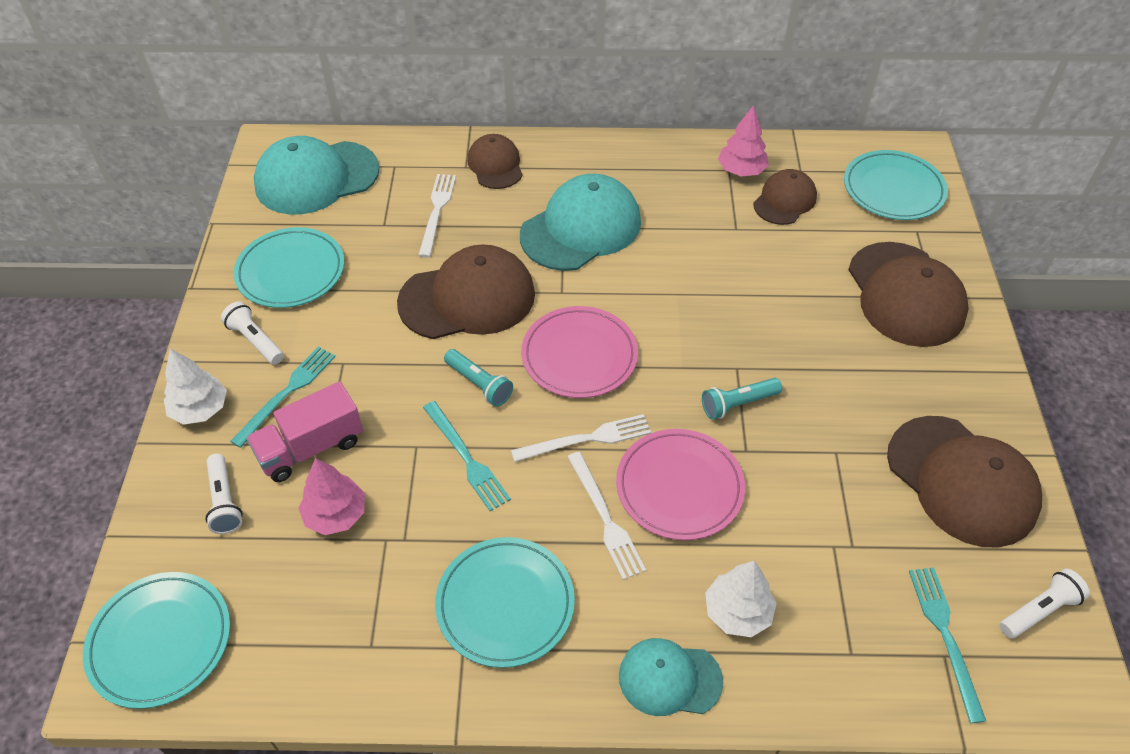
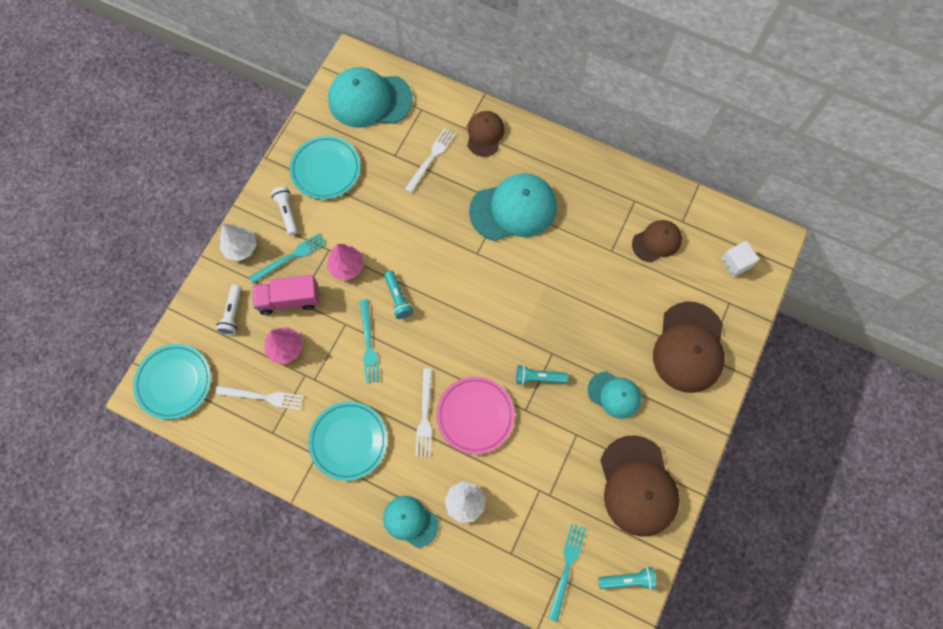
camera: 25 degrees right, 20 degrees up
(467, 298) = (419, 233): brown cap -> none
(579, 355) = (464, 303): pink plate -> none
(586, 439) = (440, 362): white fork -> white fork (263, 397)
(741, 170) = (642, 205): pink tree -> pink tree (347, 266)
(852, 384) = (614, 395): none -> turquoise cap
(893, 189) = (735, 263): turquoise plate -> white cube
(1039, 610) = (627, 579): white flashlight -> turquoise flashlight

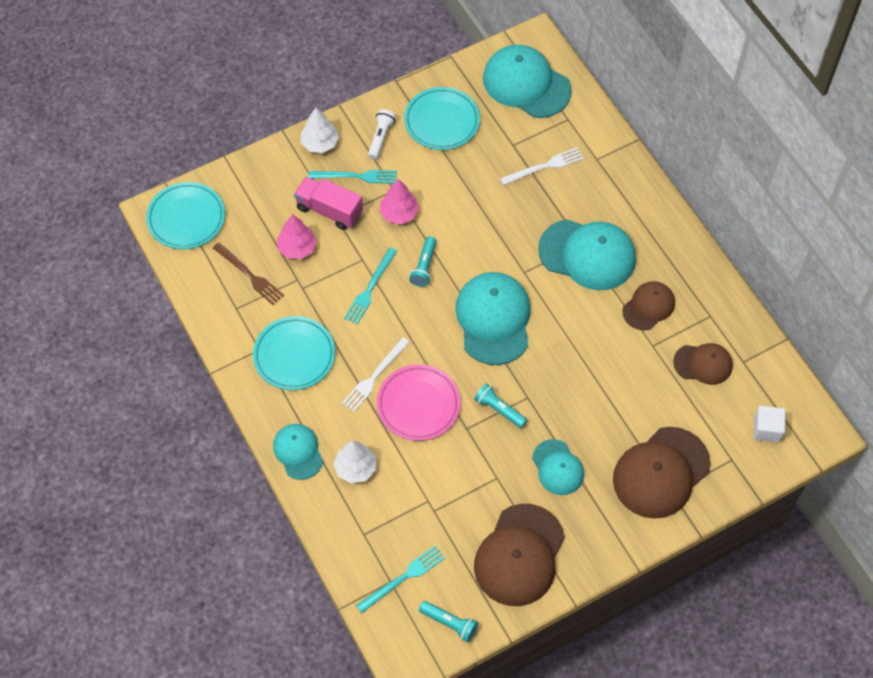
camera: 35 degrees right, 10 degrees down
(233, 313) = (273, 193): white flashlight -> none
(263, 397) = (249, 275): white fork -> brown fork
(482, 307) = (493, 319): none -> turquoise cap
(485, 134) = (611, 175): brown cap -> brown cap (648, 306)

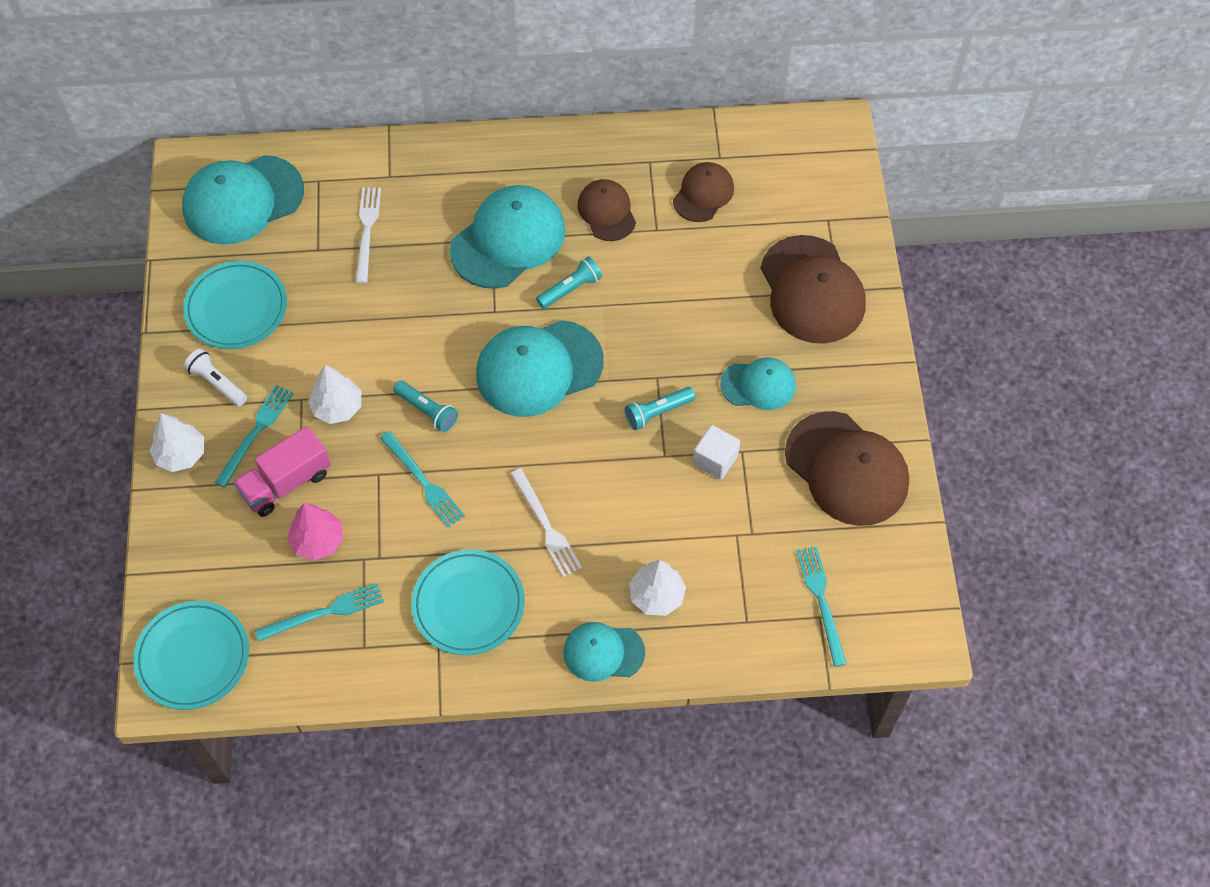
camera: 65 degrees left, 0 degrees up
(249, 275) = (324, 612): brown fork -> turquoise fork
(399, 213) = (337, 407): pink tree -> white tree
(418, 404) = (608, 493): pink plate -> none
(449, 623) = (898, 575): turquoise flashlight -> turquoise flashlight (570, 289)
(493, 319) = (538, 368): turquoise cap -> turquoise cap turned 45 degrees counterclockwise
(766, 429) = (808, 173): white cube -> white cube (715, 460)

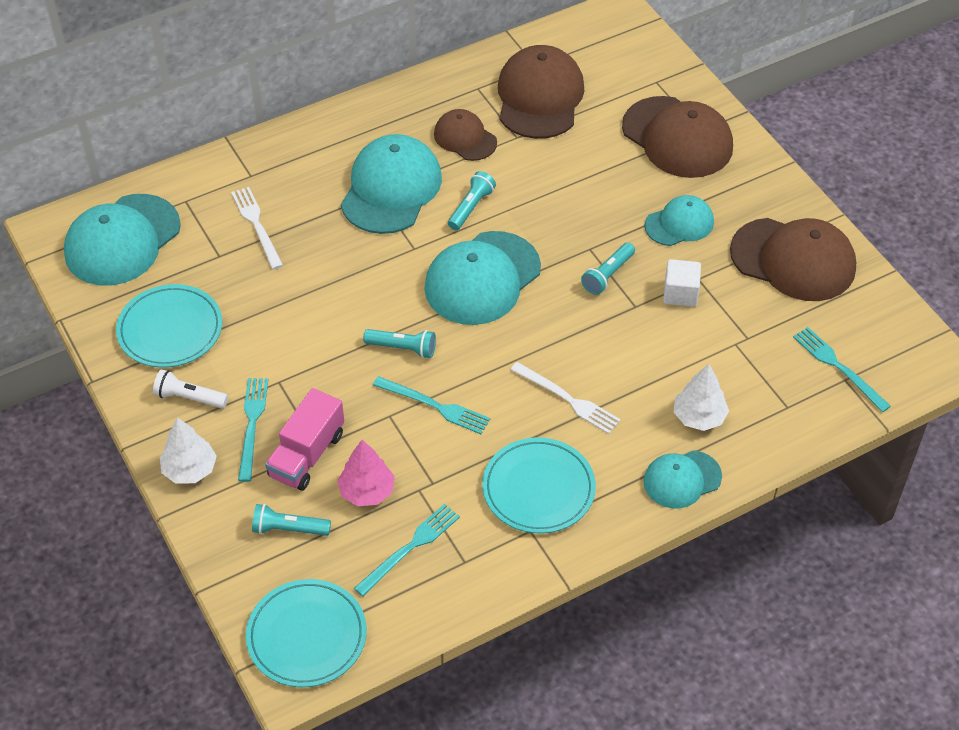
camera: 25 degrees left, 10 degrees down
(232, 548) = (289, 529): none -> turquoise flashlight
(337, 407) = (317, 375): white tree -> none
(703, 194) = (539, 97): brown cap -> brown cap, size x1.74

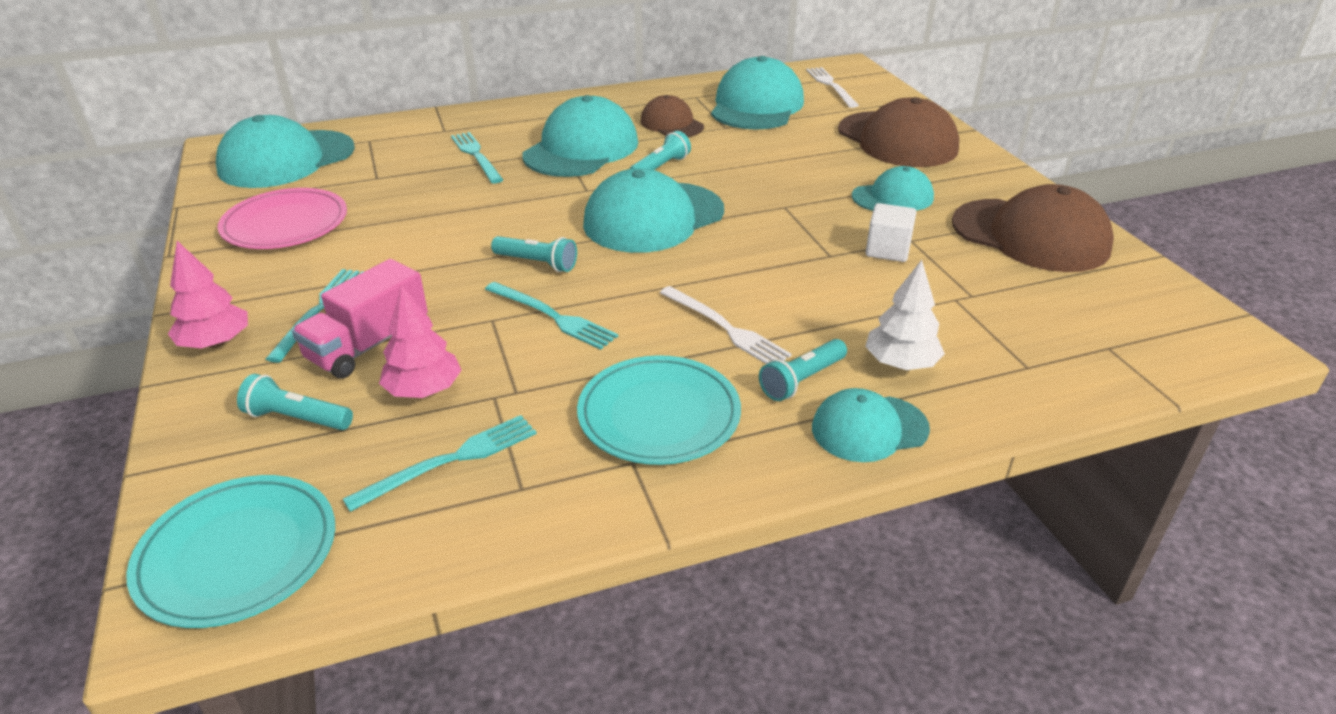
camera: 10 degrees right, 15 degrees down
(170, 329) = (285, 224): turquoise plate -> pink plate
(189, 398) = (264, 279): white flashlight -> none
(190, 469) = (216, 343): white tree -> pink tree
(257, 225) = (429, 161): white fork -> white fork (831, 86)
(539, 97) = (756, 106): brown cap -> turquoise cap
(608, 275) = (801, 228): turquoise flashlight -> turquoise flashlight (802, 380)
(838, 367) = (1098, 334): turquoise fork -> turquoise fork (476, 156)

